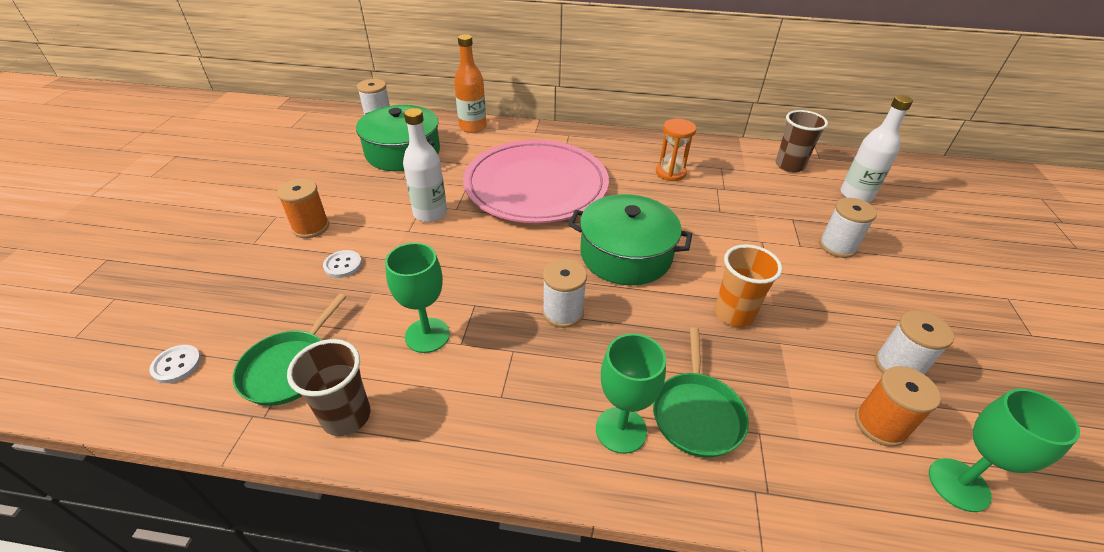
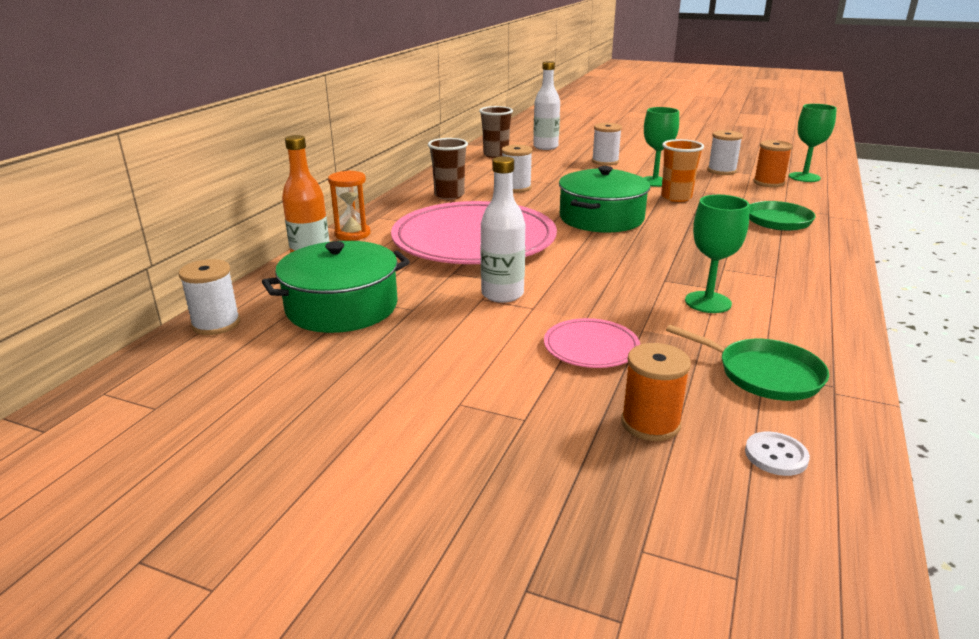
camera: 75 degrees left, 15 degrees down
(311, 227) = (501, 372): orange spool -> orange spool (650, 423)
(343, 265) = (591, 347): white button -> pink plate
(346, 416) = (818, 341): brown cup -> brown cup (449, 195)
(563, 312) = (675, 247): white spool -> white spool (516, 188)
(621, 430) = (795, 242): green goblet -> green goblet (655, 181)
(670, 173) = (483, 189): orange hourglass -> orange hourglass (352, 234)

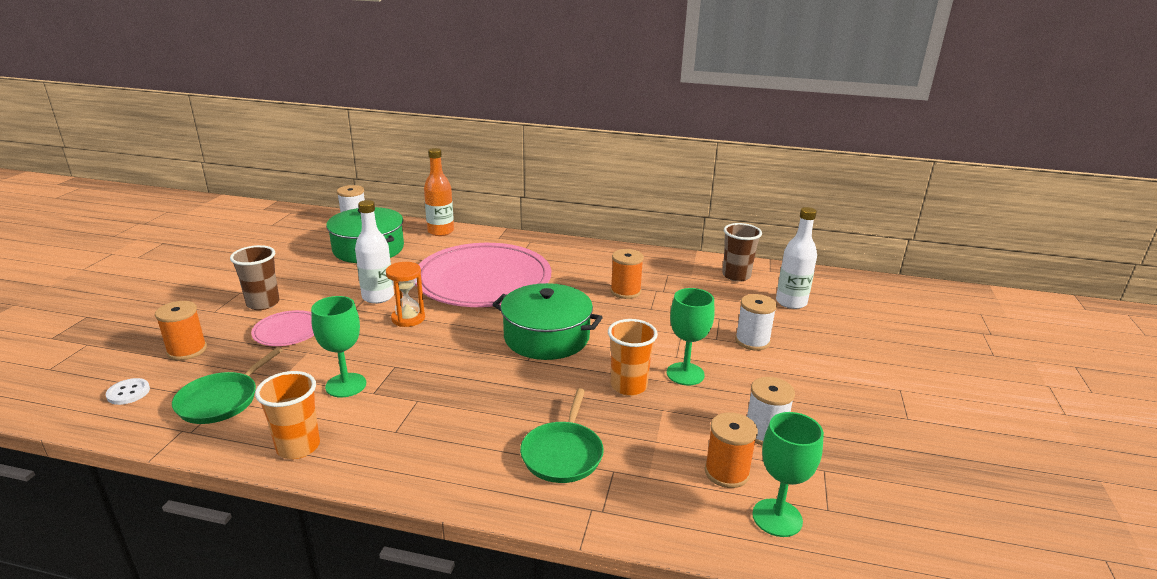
camera: 80 degrees right, 0 degrees up
(352, 234) = (492, 237): orange hourglass -> orange hourglass (408, 318)
(449, 195) = (591, 263): brown cup -> brown cup (263, 303)
(516, 188) = (625, 291): white spool -> orange spool
(823, 318) = (298, 447): none -> orange cup

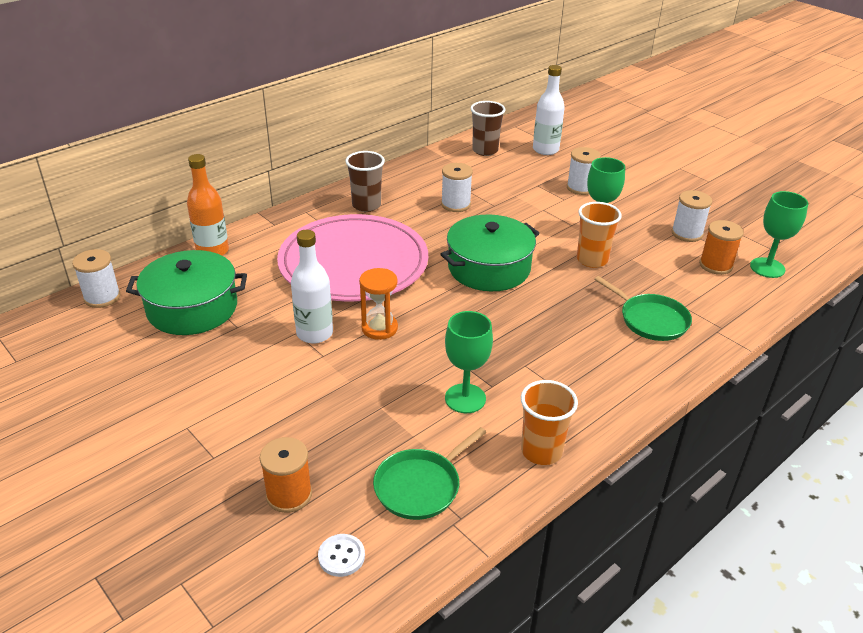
camera: 55 degrees left, 10 degrees up
(221, 400) = (420, 486): green pan -> green pan turned 75 degrees clockwise
(263, 303) = (238, 415): brown cup -> brown cup (366, 205)
(288, 331) = (323, 411): pink plate -> none
(625, 291) = (455, 204): orange spool -> white spool

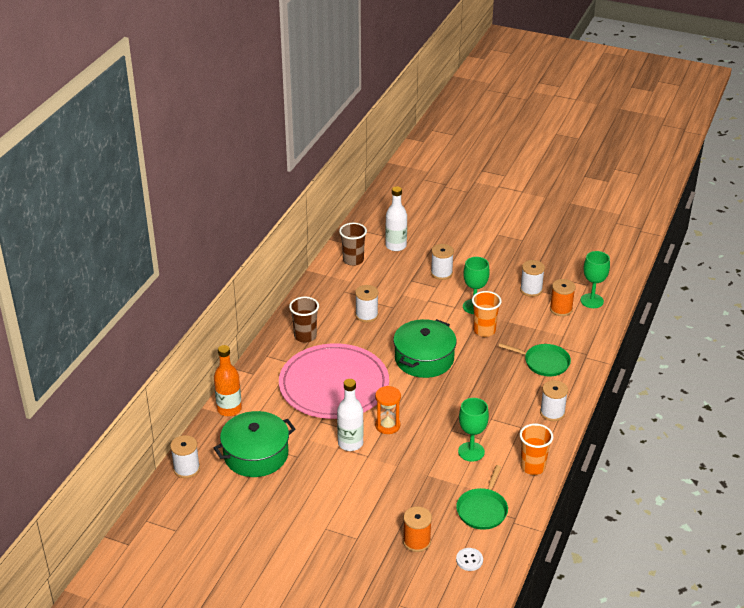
camera: 25 degrees left, 0 degrees up
(621, 387) = (552, 413): none -> white spool

